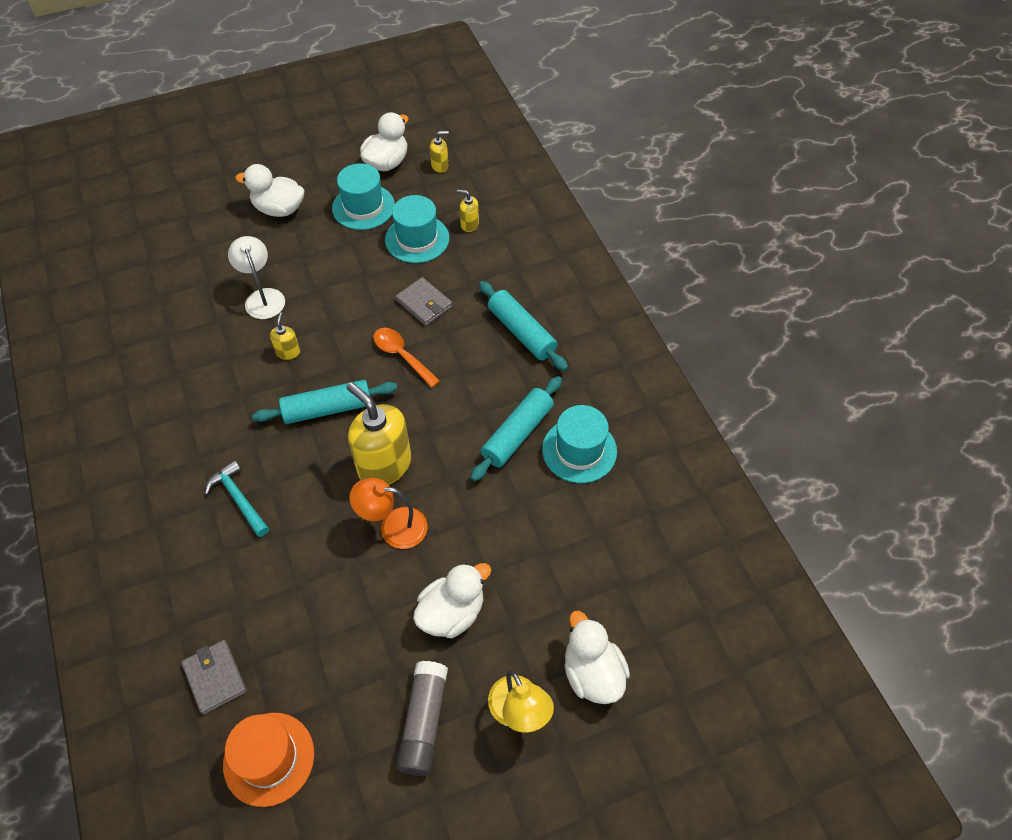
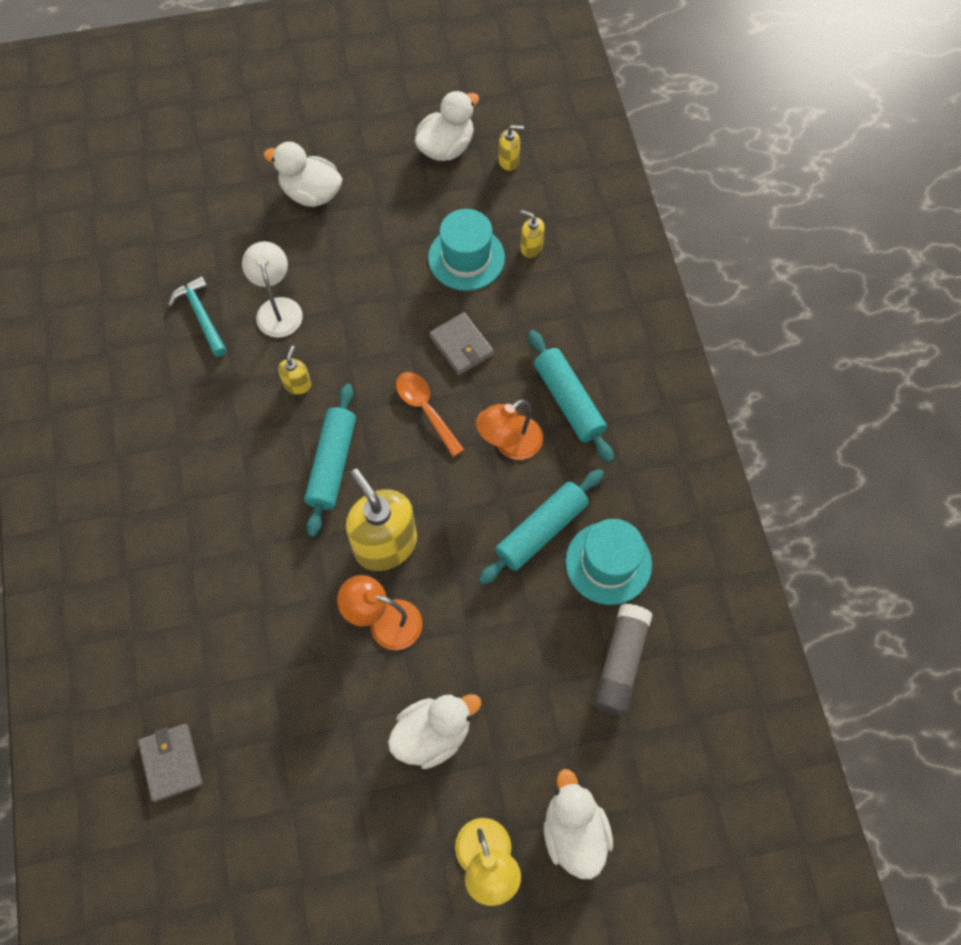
camera: 10 degrees right, 10 degrees up
(239, 499) = (220, 559): turquoise hammer -> turquoise hammer (201, 316)
(269, 758) = (216, 863): orange hat -> none
(328, 409) = (332, 464): turquoise rolling pin -> turquoise rolling pin turned 75 degrees counterclockwise
(363, 207) = (410, 205): turquoise hat -> none
(424, 722) = (383, 853): grey glue stick -> grey glue stick (620, 663)
(478, 371) = (509, 444): none -> orange lamp

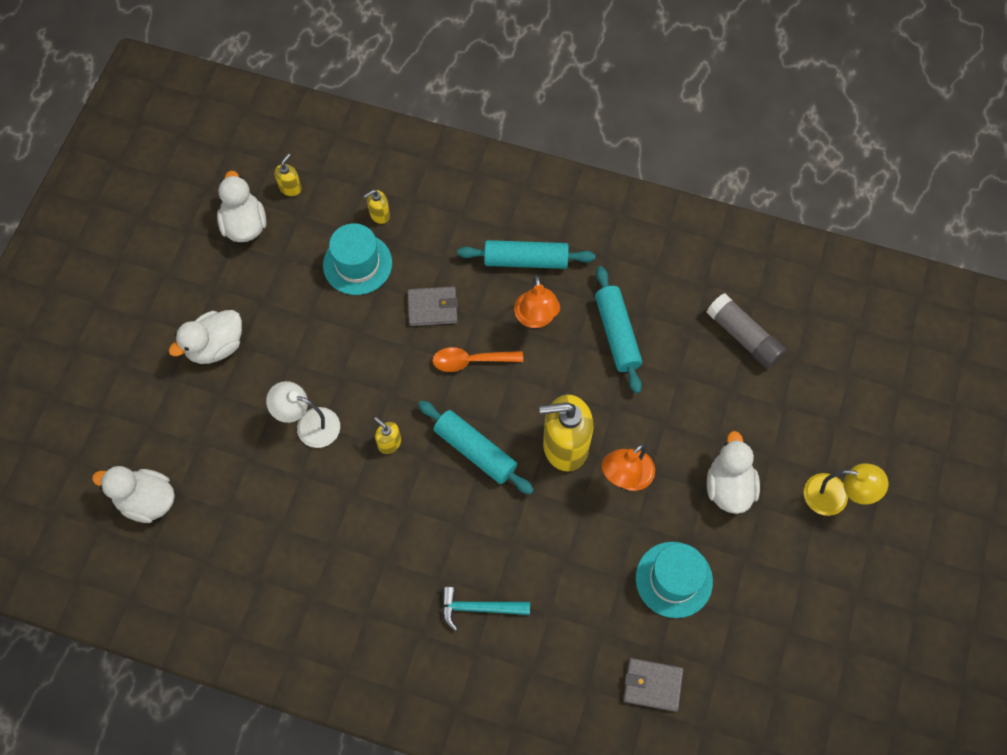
camera: 60 degrees left, 0 degrees up
(201, 316) = (276, 488): turquoise hammer -> turquoise hammer (479, 608)
(574, 831) = (843, 430): white duck -> white duck (147, 500)
(608, 563) = (667, 304): turquoise hat -> turquoise hat (674, 579)

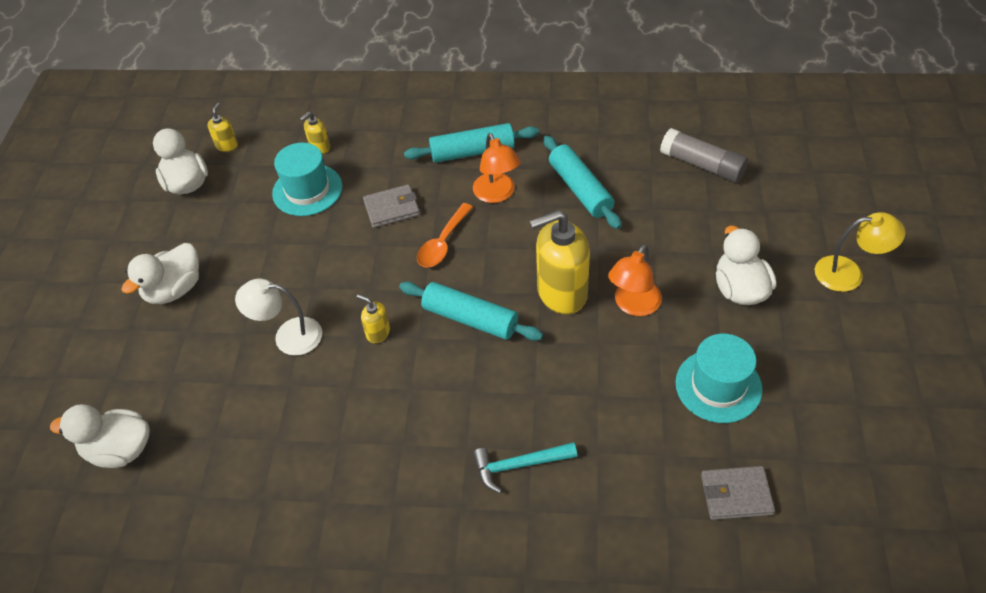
camera: 10 degrees left, 15 degrees down
(471, 361) = (443, 243): orange spoon -> orange spoon turned 45 degrees counterclockwise

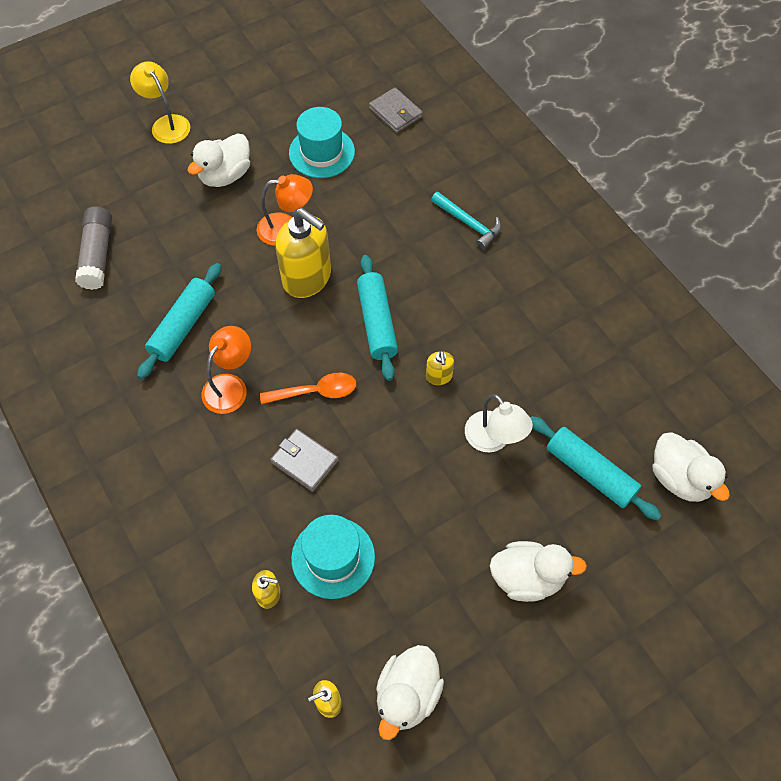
camera: 130 degrees left, 10 degrees up
(472, 152) = (187, 441): turquoise rolling pin -> turquoise rolling pin (590, 472)

